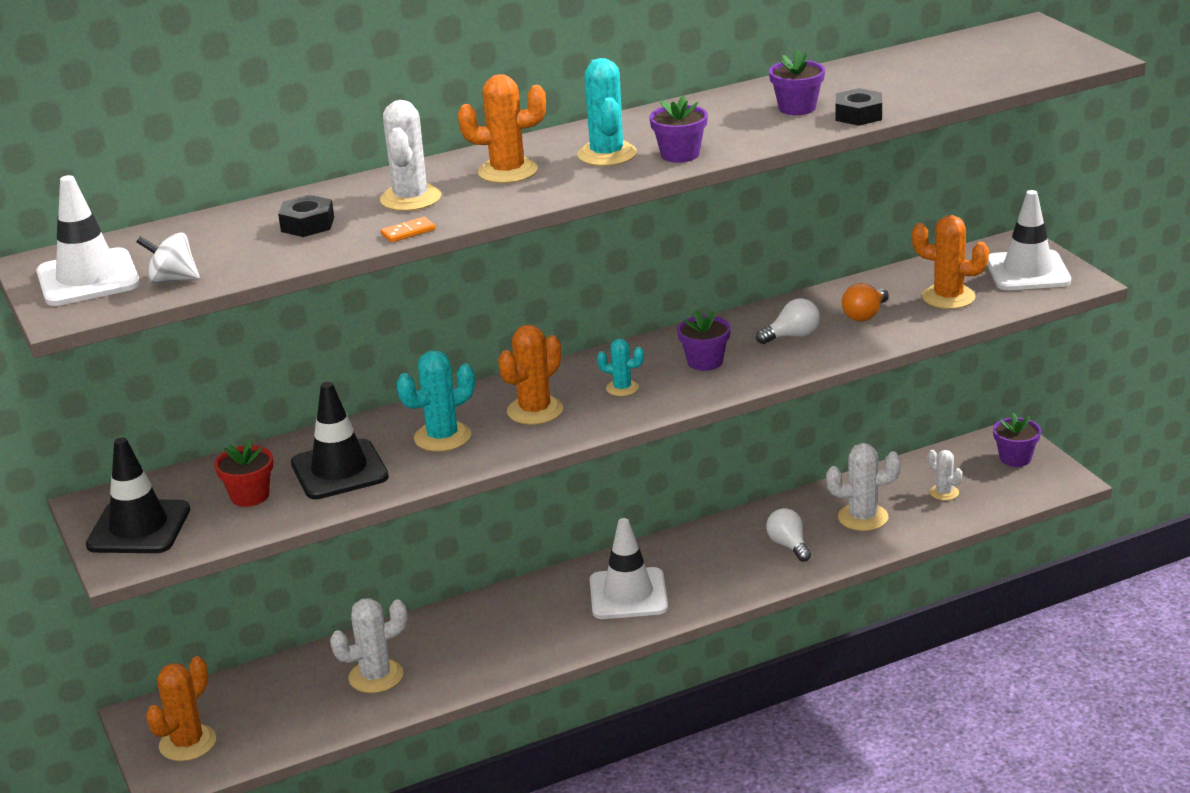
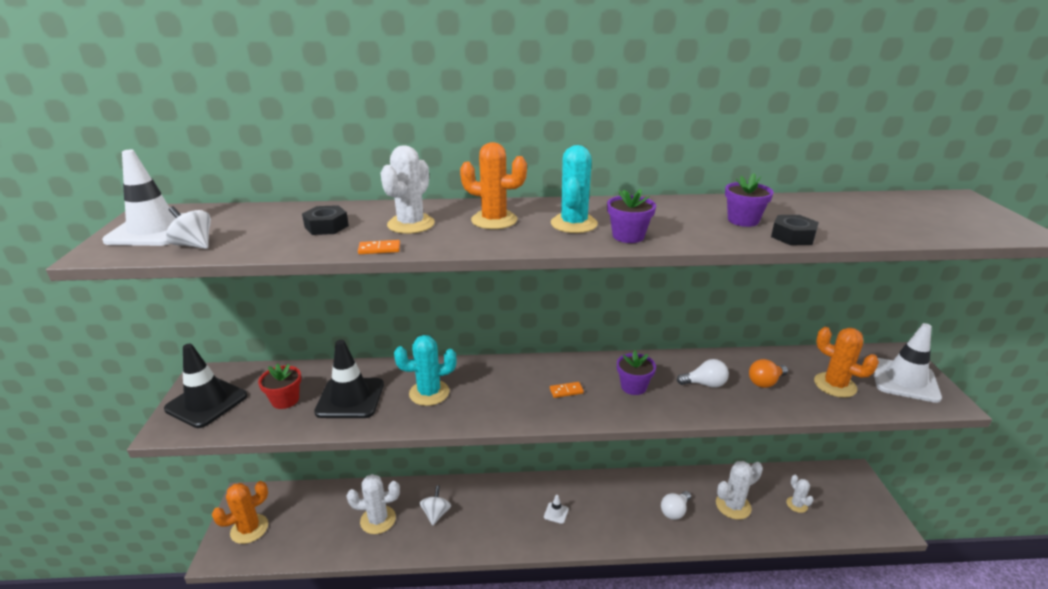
camera: 20 degrees right, 0 degrees up
(457, 645) = (436, 514): none -> white spinning top
(535, 411) = (499, 391): orange cactus -> none
(622, 388) = (566, 391): turquoise cactus -> orange domino
(628, 594) = (556, 513): white traffic cone -> white traffic cone, size x0.43
(788, 545) = (675, 511): white light bulb -> white light bulb turned 135 degrees counterclockwise
(863, 517) = (733, 506): white cactus -> white cactus turned 45 degrees counterclockwise
(1015, 458) = (856, 493): purple flower pot -> none

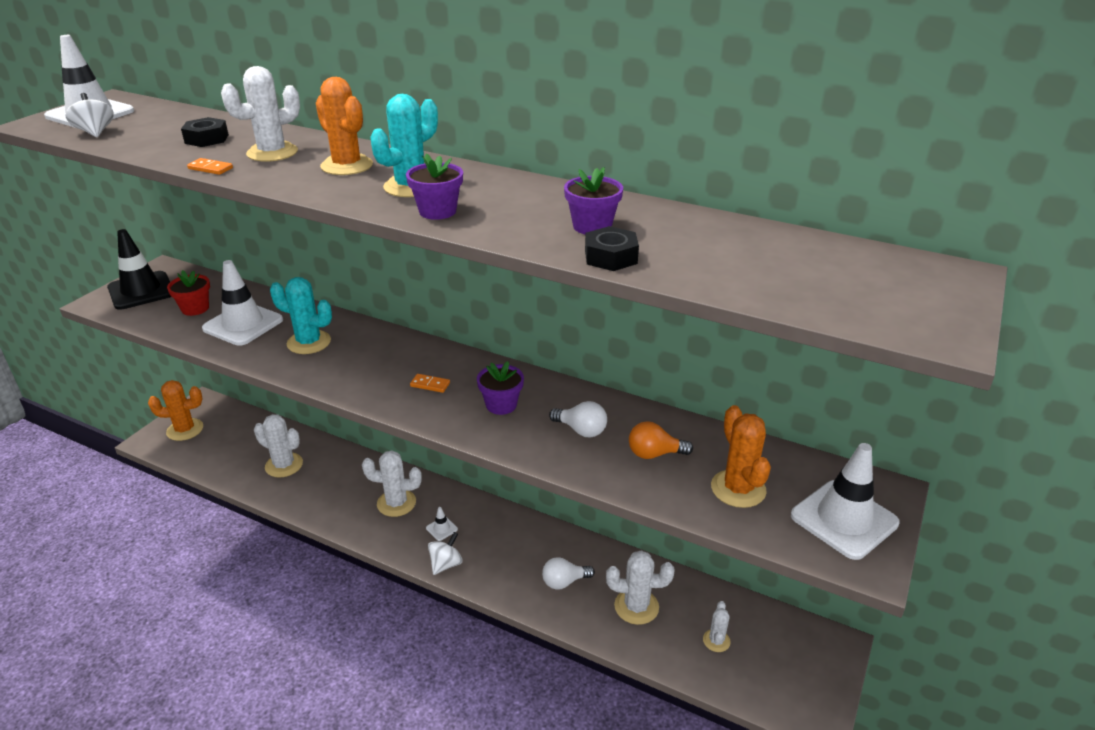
camera: 30 degrees right, 5 degrees up
(350, 398) = (243, 324): black traffic cone -> white traffic cone
(436, 514) = (335, 481): white spinning top -> white spinning top (446, 564)
(503, 509) = (396, 503): none -> white cactus

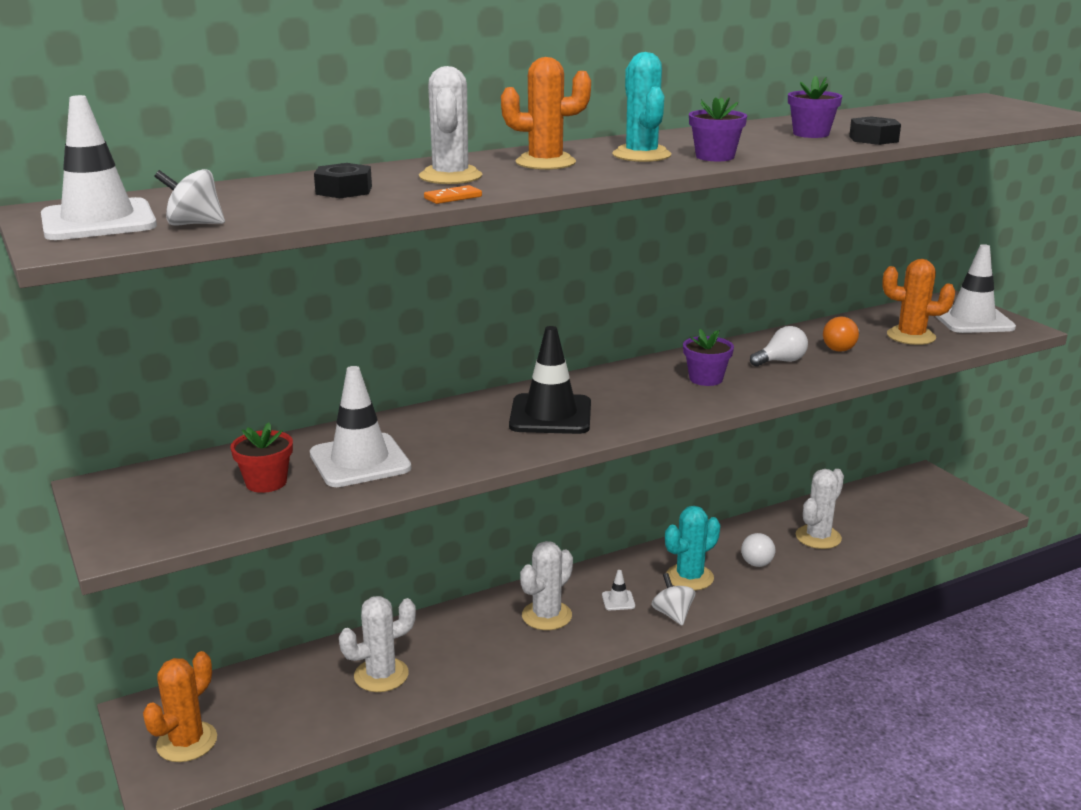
camera: 55 degrees left, 10 degrees down
(141, 291) = (144, 510): black traffic cone -> black traffic cone (550, 415)
(309, 342) = (463, 434): turquoise cactus -> turquoise cactus (689, 577)
(430, 384) = (632, 398): orange domino -> none
(716, 641) = (883, 518): white cactus -> none

